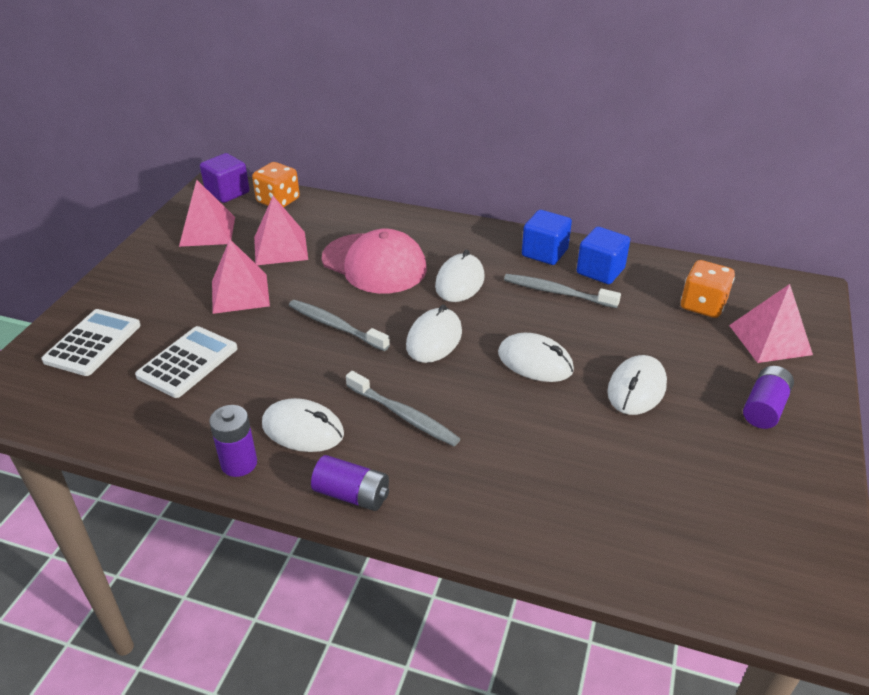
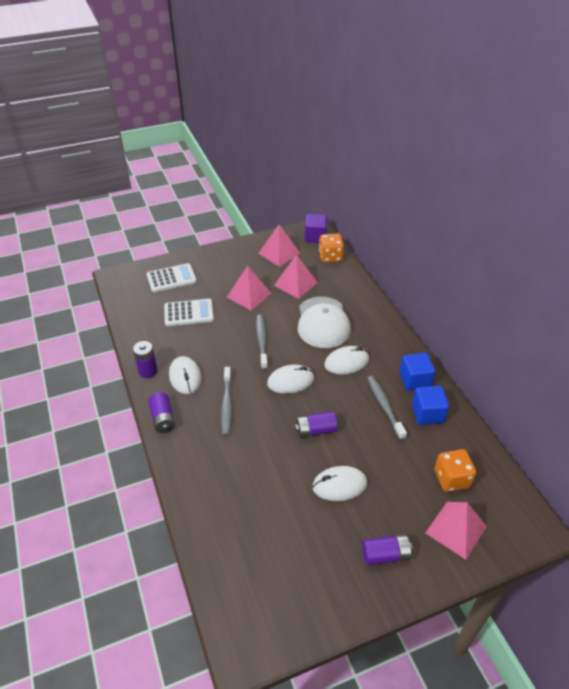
camera: 50 degrees right, 5 degrees up
(374, 264) = (323, 322): pink cap -> white cap
(535, 362) = (315, 430): white mouse -> purple battery

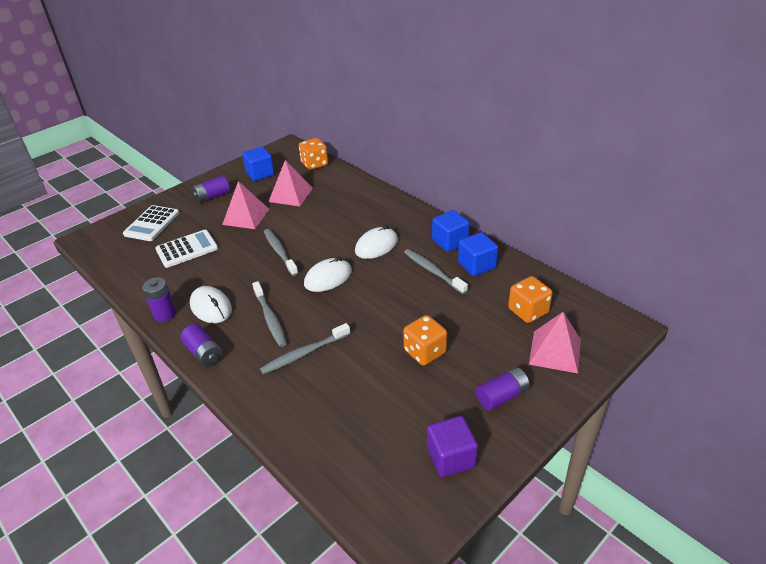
camera: 20 degrees left, 5 degrees down
(171, 278) = (152, 224): white calculator -> white calculator turned 150 degrees clockwise
(239, 449) = (304, 353): none -> grey toothbrush
(279, 253) = (260, 174): pink pyramid -> blue cube
(315, 237) = (291, 152): purple cube -> purple cube (451, 457)
(315, 430) = (376, 312): purple battery -> purple battery (212, 196)
(323, 322) = (335, 219): white cap -> none
(339, 485) = (425, 352): white mouse -> orange dice

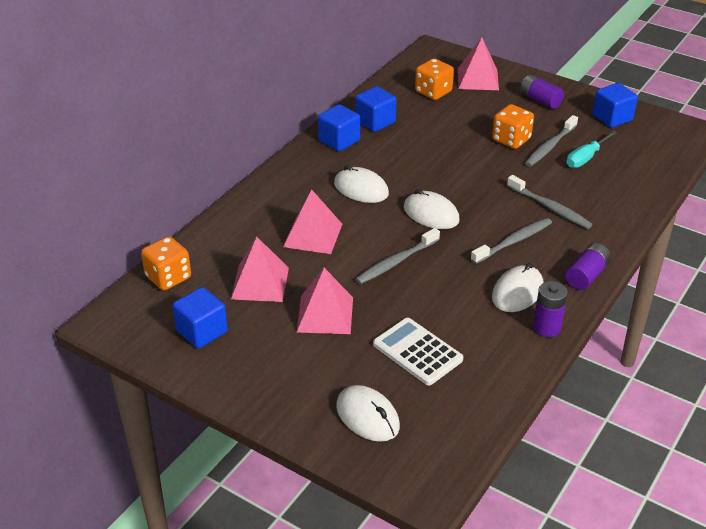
camera: 105 degrees left, 0 degrees up
(152, 224) = (367, 416): white calculator -> white mouse
(212, 196) = (277, 368): purple battery -> none
(329, 218) = (313, 235): none -> pink pyramid
(374, 405) = (586, 158): none -> turquoise screwdriver
(433, 271) = (394, 146): grey toothbrush -> grey toothbrush (550, 146)
(451, 457) = (612, 118): purple cube -> blue cube

